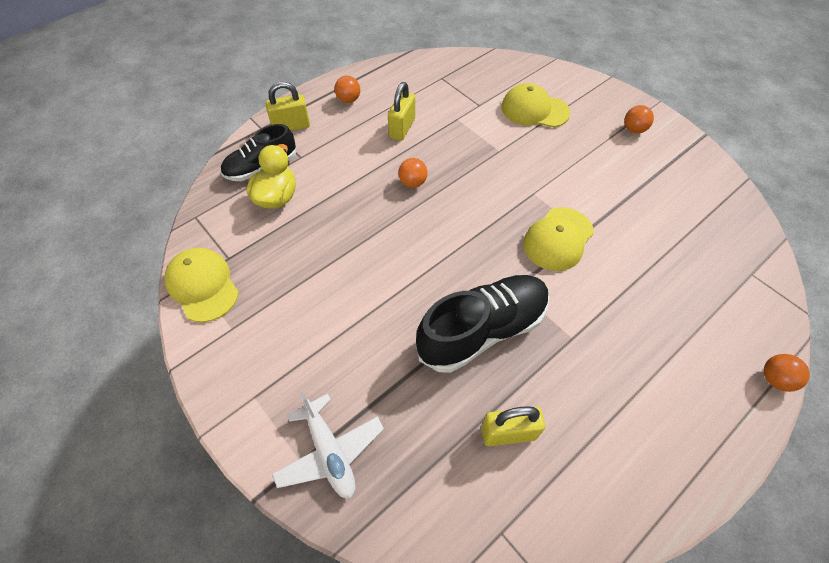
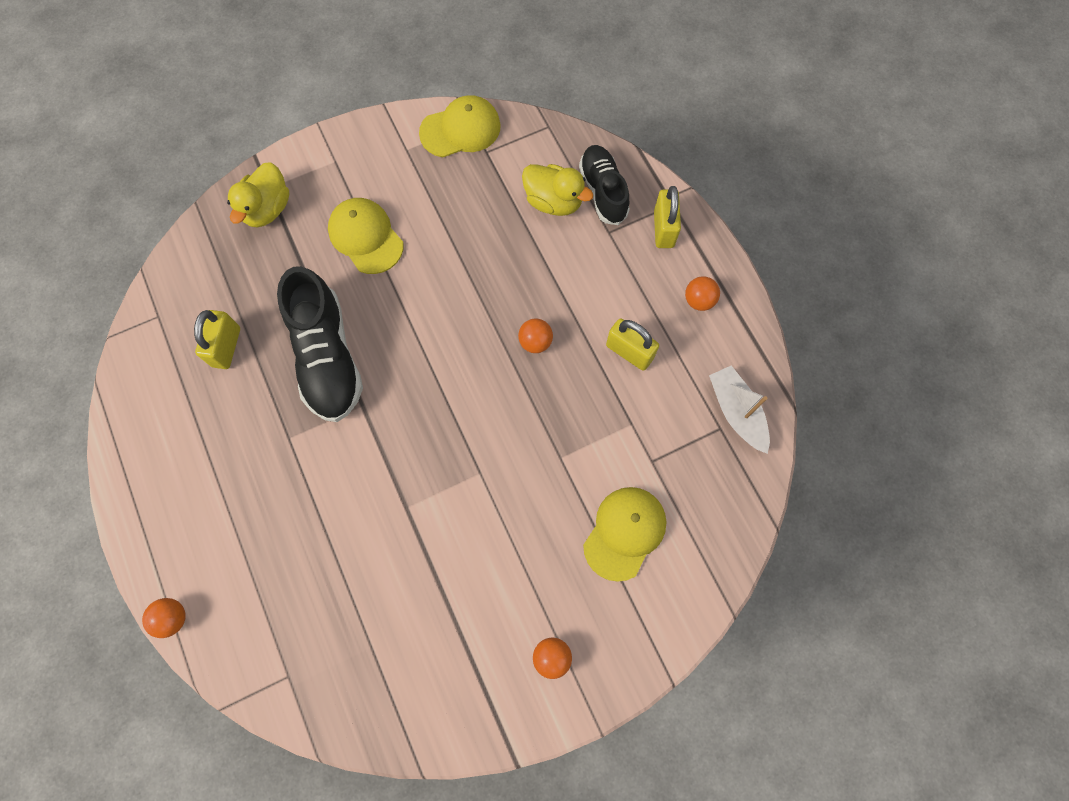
camera: 105 degrees right, 15 degrees up
(330, 452) = (267, 209): white plane -> yellow duck
(427, 72) = (736, 412): none -> white boat
(558, 239) = (407, 474): yellow cap -> yellow cap (366, 237)

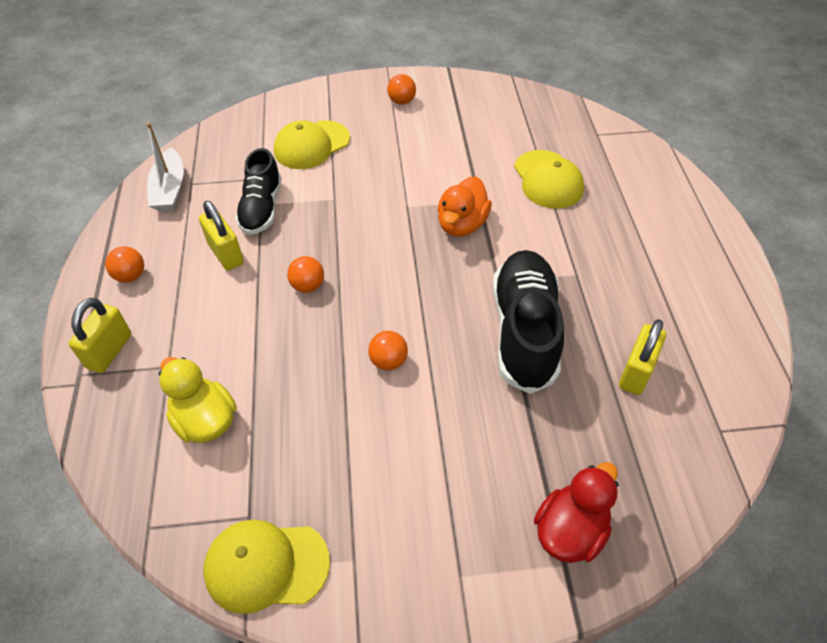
camera: 160 degrees left, 20 degrees down
(173, 618) = (689, 183): orange ball -> orange ball (388, 361)
(267, 209) = (570, 530): yellow duck -> red duck
(366, 237) = (447, 449): yellow cap -> yellow cap (548, 180)
(415, 465) = (462, 224): none -> orange duck
(603, 191) = (142, 414): black shoe -> black shoe (261, 208)

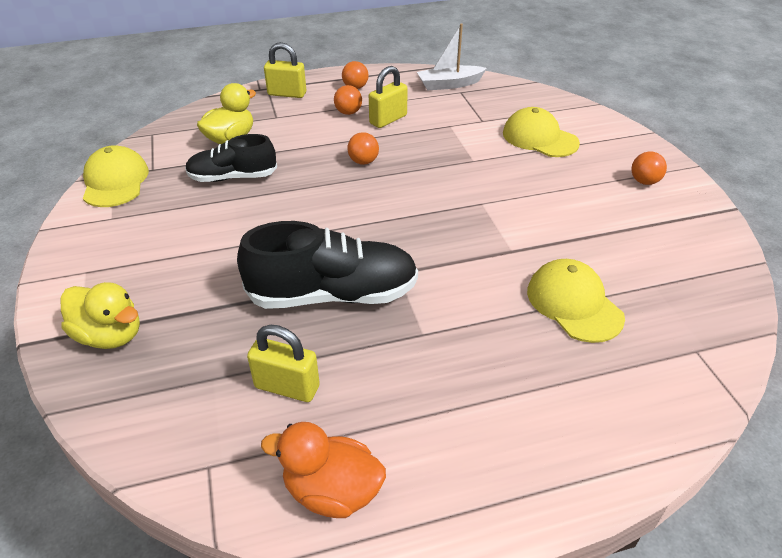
camera: 80 degrees right, 10 degrees down
(261, 208) = (445, 126): black shoe -> black shoe (233, 177)
(388, 361) = (288, 213): orange ball -> orange ball (348, 112)
(462, 224) = (469, 241): orange duck -> orange duck (332, 491)
(548, 180) = (574, 304): yellow cap -> yellow cap turned 90 degrees clockwise
(570, 530) = (110, 335): red duck -> yellow duck

